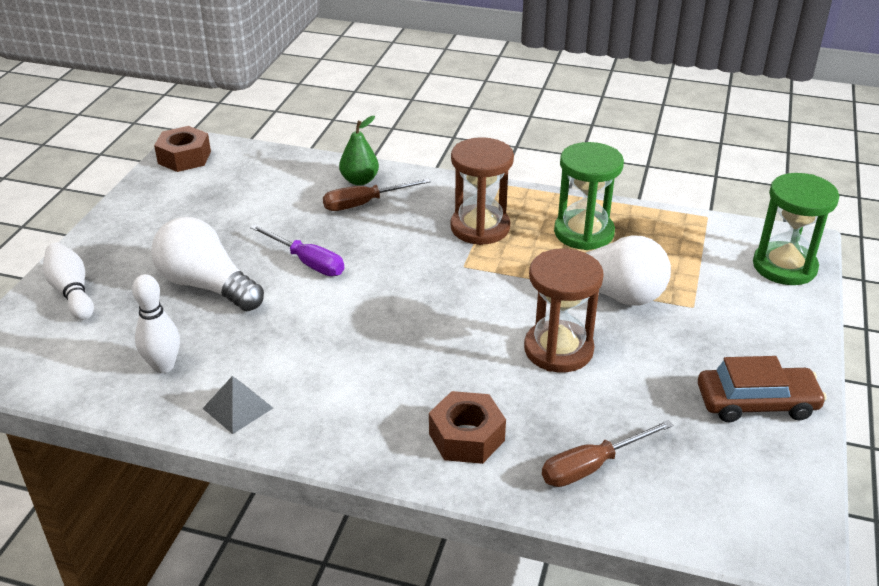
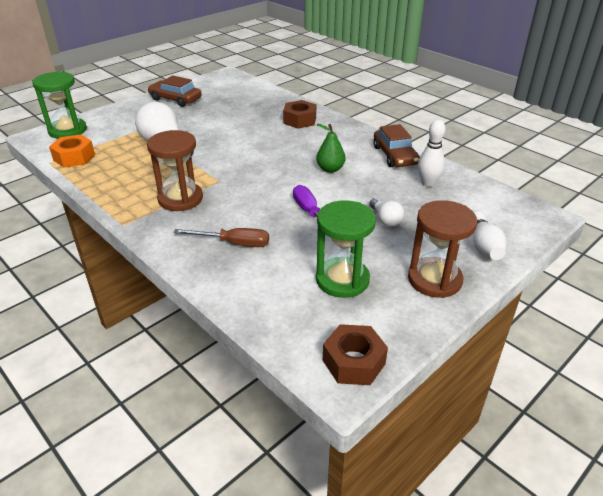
camera: 150 degrees left, 0 degrees up
(207, 285) = (385, 219): white light bulb -> white light bulb, size x0.51
(238, 408) = (394, 155): grey pyramid -> brown car
(359, 180) = (216, 266): green pear -> green pear (330, 169)
(558, 349) = (224, 133): brown hourglass -> brown hourglass (434, 279)
(583, 233) = (128, 176): green hourglass -> green hourglass (342, 280)
(592, 466) = (262, 102): brown screwdriver -> none
(691, 232) = (74, 157): none -> orange nut

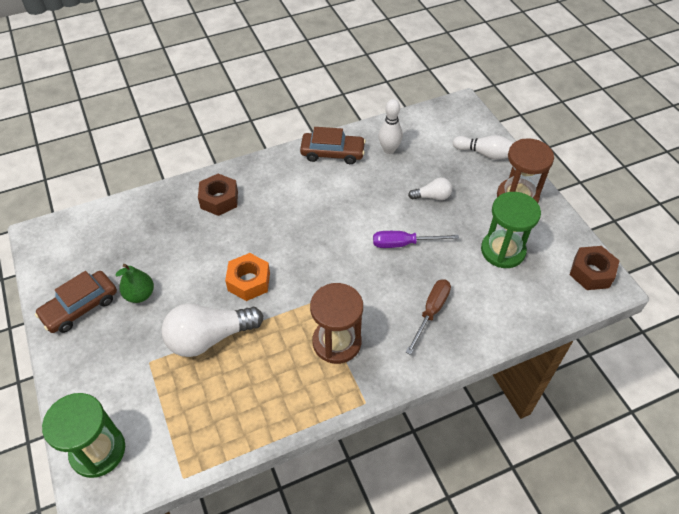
camera: 70 degrees left, 15 degrees up
(74, 157) = (186, 445): orange nut -> orange nut (249, 281)
(330, 169) = (335, 206): green pear -> green pear (140, 295)

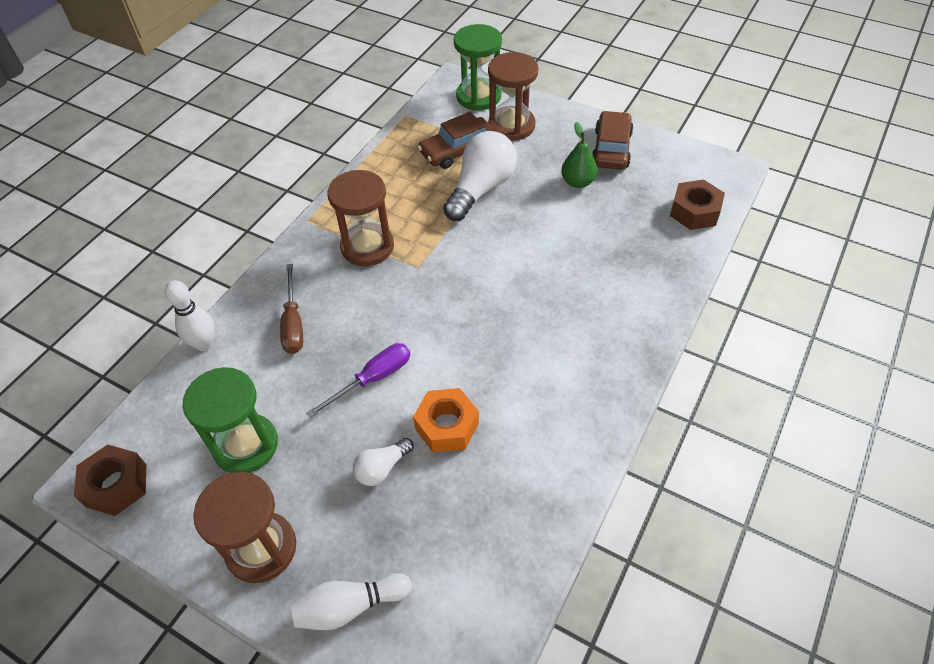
camera: 145 degrees right, 0 degrees up
(115, 388) = (511, 126): none -> brown hourglass
(219, 200) = (622, 300): brown nut -> brown nut (694, 211)
(249, 281) = (497, 245): orange nut -> orange nut (447, 426)
(332, 153) = (567, 449): brown car -> brown car (458, 150)
(389, 150) = (498, 509): white bowling pin -> white bowling pin (204, 344)

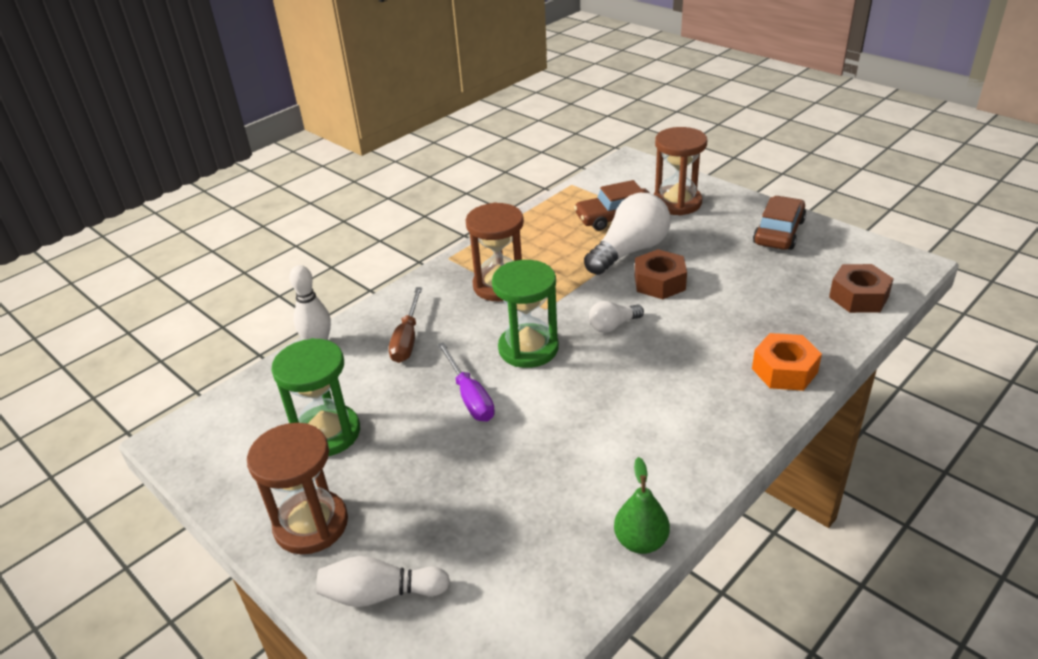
camera: 15 degrees right, 15 degrees down
(116, 485) = (197, 446): brown nut -> brown nut (659, 282)
(373, 379) = (469, 397): purple screwdriver -> purple screwdriver turned 90 degrees clockwise
(382, 468) = (454, 475): white light bulb -> white light bulb (613, 326)
(447, 426) = (532, 449): orange nut -> orange nut (784, 370)
(478, 96) = (650, 176): green hourglass -> green hourglass (528, 348)
(578, 182) = (734, 257): green pear -> green pear (641, 541)

